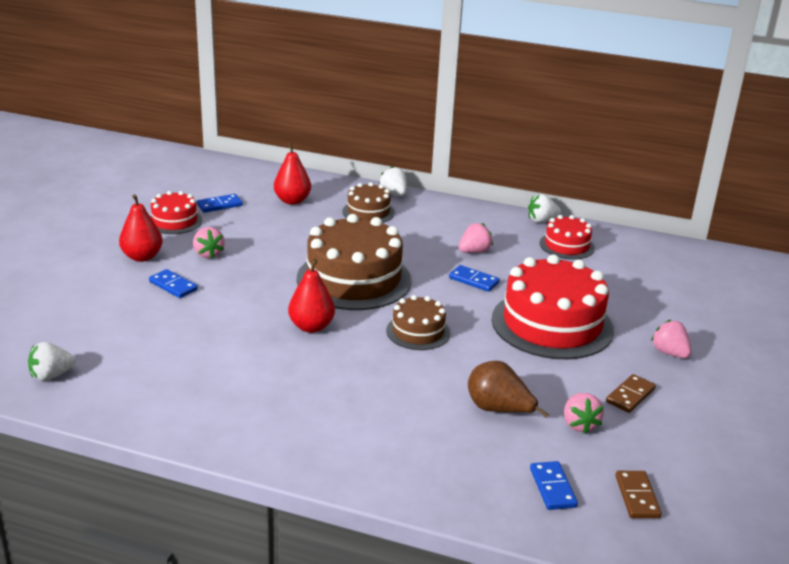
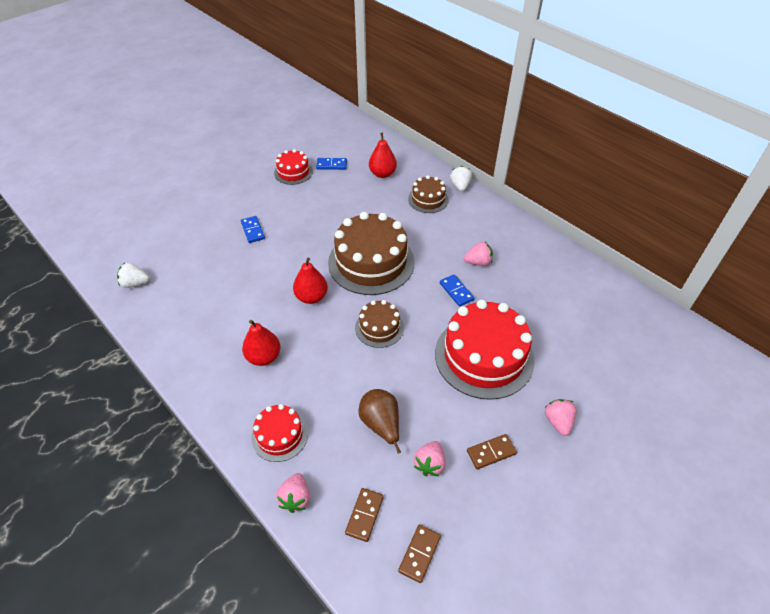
camera: 30 degrees right, 20 degrees up
(142, 257) = (252, 199): red pear -> red pear (264, 357)
(208, 254) = (293, 208): pink strawberry -> pink strawberry (295, 498)
(541, 220) = (556, 246): white strawberry -> none
(552, 488) = (364, 515): blue domino -> brown domino
(566, 245) = (557, 279): red cake -> red cake (279, 435)

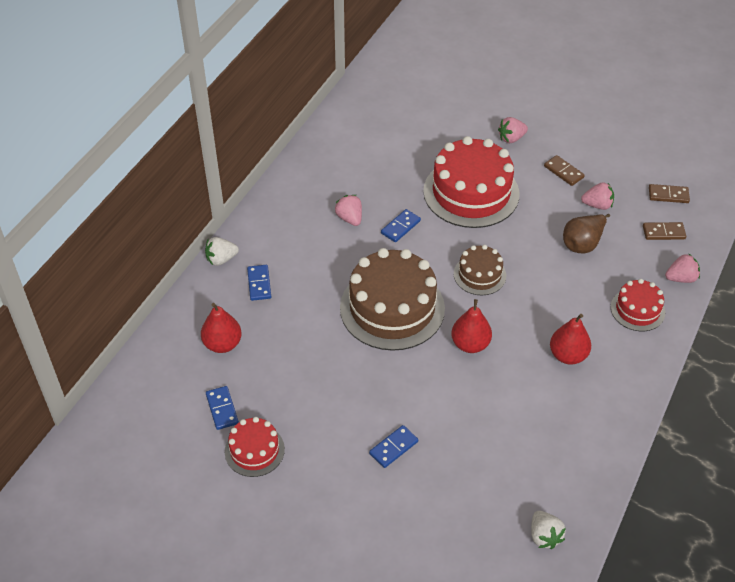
camera: 110 degrees left, 0 degrees up
(428, 199) = (259, 284): brown cake -> blue domino

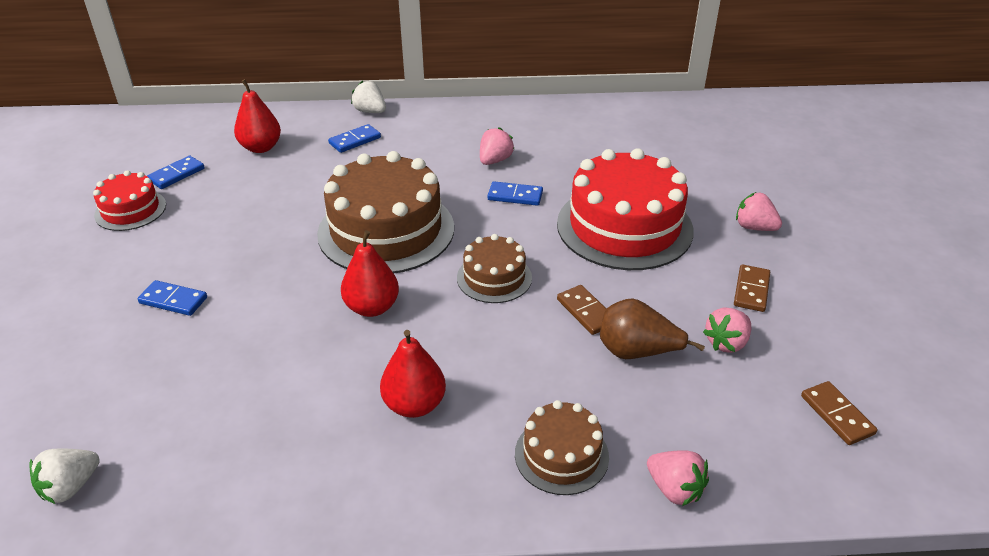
camera: 60 degrees right, 10 degrees down
(597, 205) = (726, 343): pink strawberry -> pink strawberry turned 75 degrees clockwise
(637, 309) = (561, 455): red cake -> brown cake
(663, 232) = (751, 435): brown domino -> brown domino (586, 312)

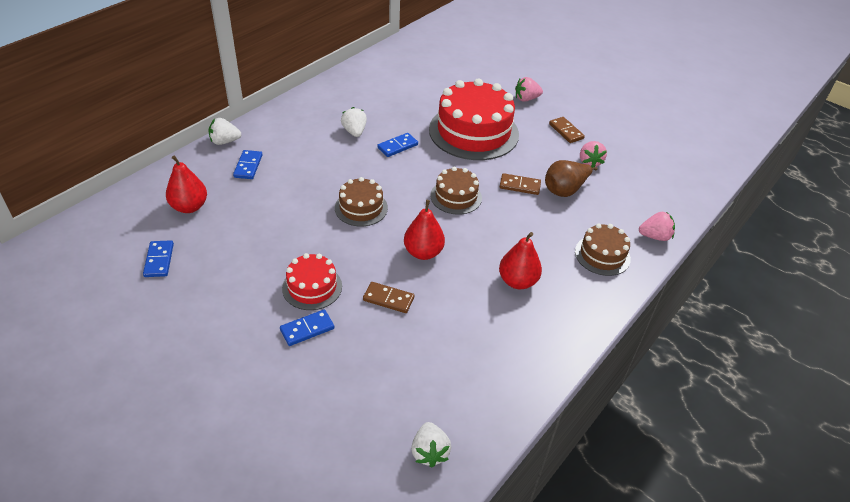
camera: 50 degrees left, 5 degrees up
(130, 210) = (170, 302): red cake -> red cake (312, 287)
(386, 230) = (361, 208): brown cake -> brown cake, size x0.52
(495, 160) = (354, 132): pink strawberry -> white strawberry
(836, 415) = (661, 166): brown domino -> brown domino (388, 299)

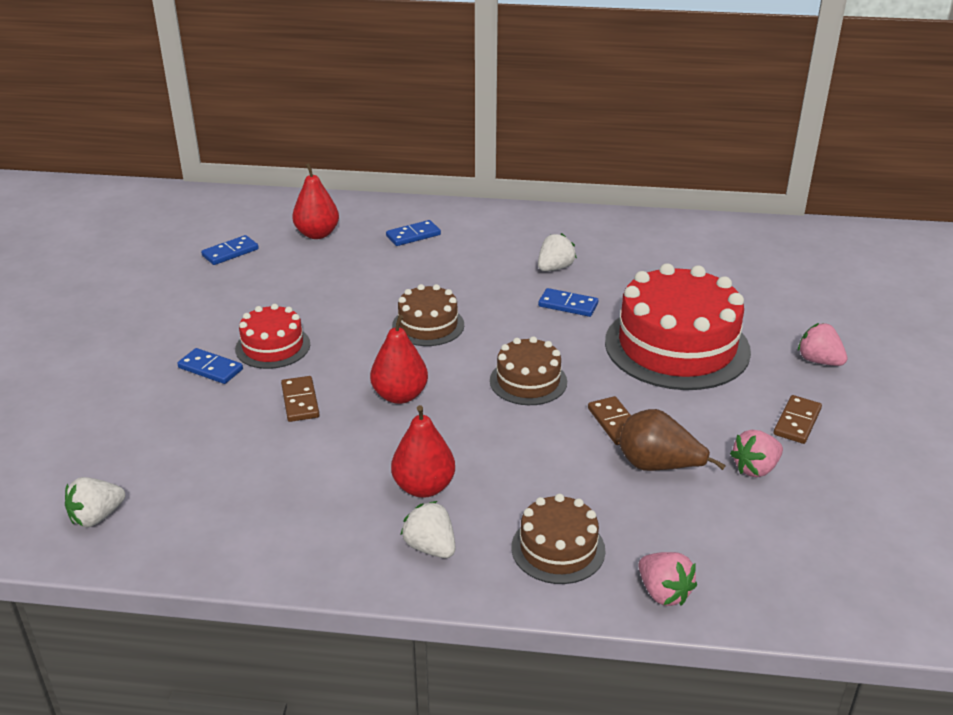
camera: 60 degrees right, 10 degrees down
(224, 141) = (435, 208): white strawberry -> white strawberry (430, 547)

